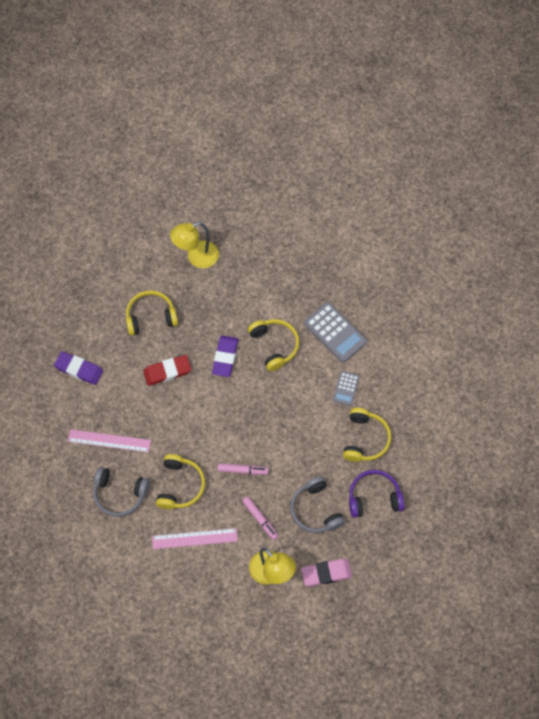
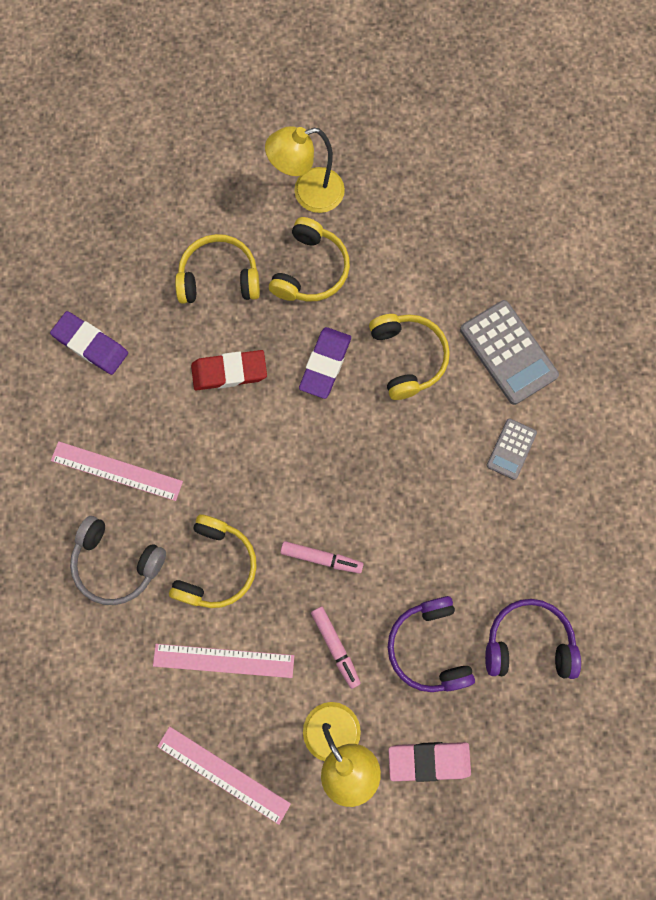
camera: 10 degrees right, 10 degrees up
(206, 602) = (223, 774): none -> pink ruler
(315, 510) = (428, 647): grey headphones -> purple headphones
(365, 439) = (529, 540): yellow headphones -> yellow headphones (310, 270)

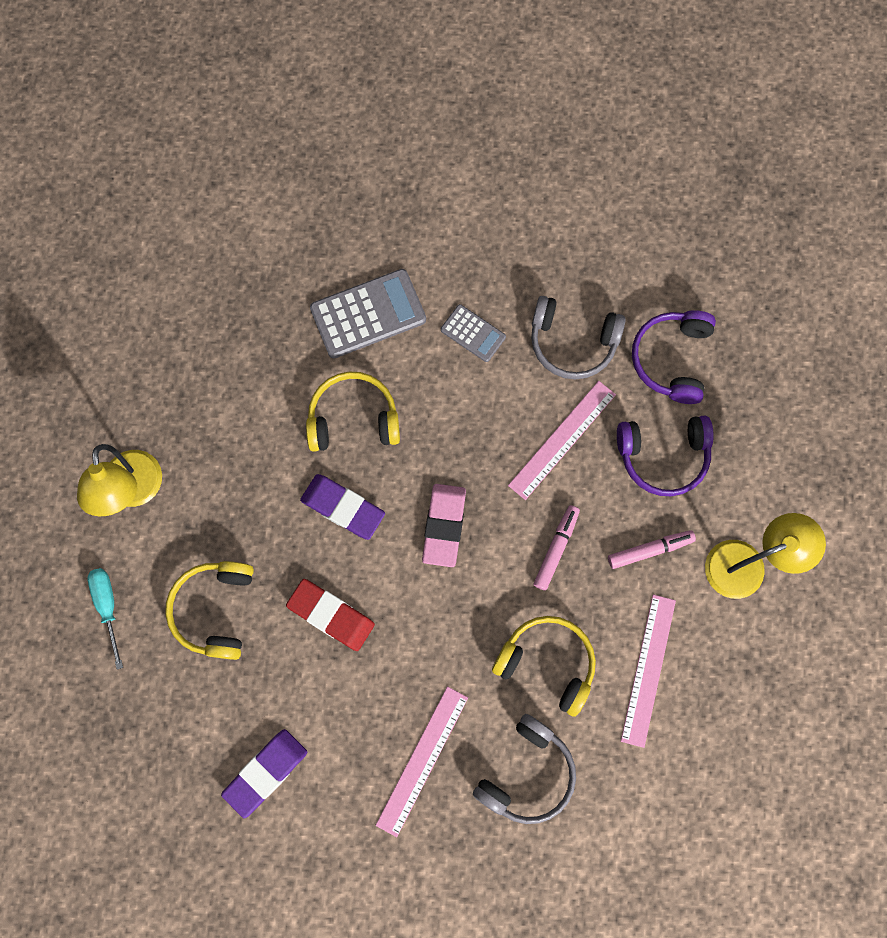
camera: 80 degrees left, 0 degrees up
(208, 195) = (108, 607): none -> turquoise screwdriver
(223, 774) = (763, 687): pink ruler -> pink ruler (562, 439)
(229, 372) = (331, 615): red eraser -> red eraser turned 60 degrees counterclockwise
(310, 270) = (229, 504): yellow headphones -> none
(429, 760) = (773, 478): pink eraser -> pink eraser (444, 526)
(523, 543) = (572, 342): none -> grey headphones

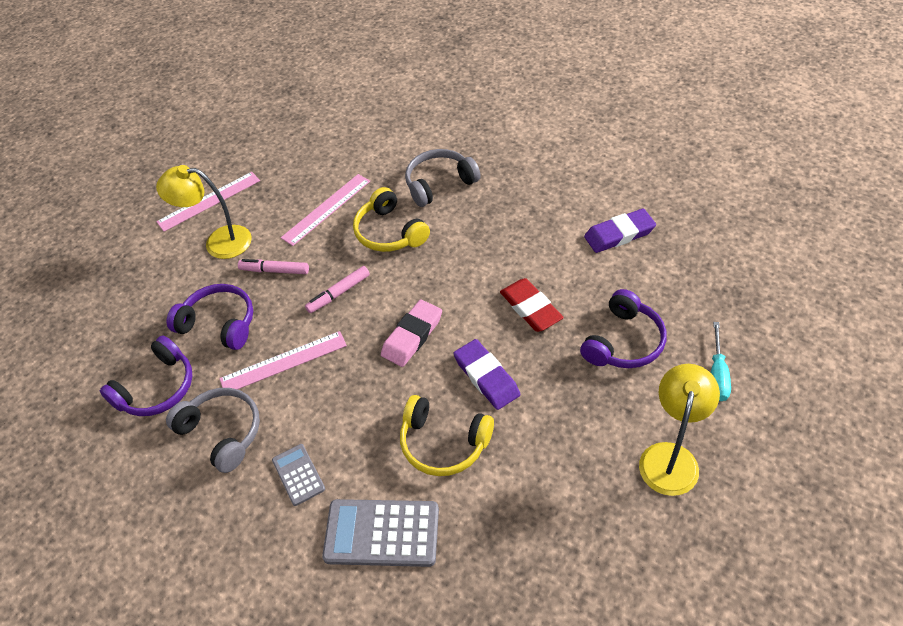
camera: 150 degrees left, 25 degrees down
(215, 609) = (624, 342): yellow headphones -> purple headphones
(422, 760) = (505, 209): pink ruler -> pink ruler (209, 201)

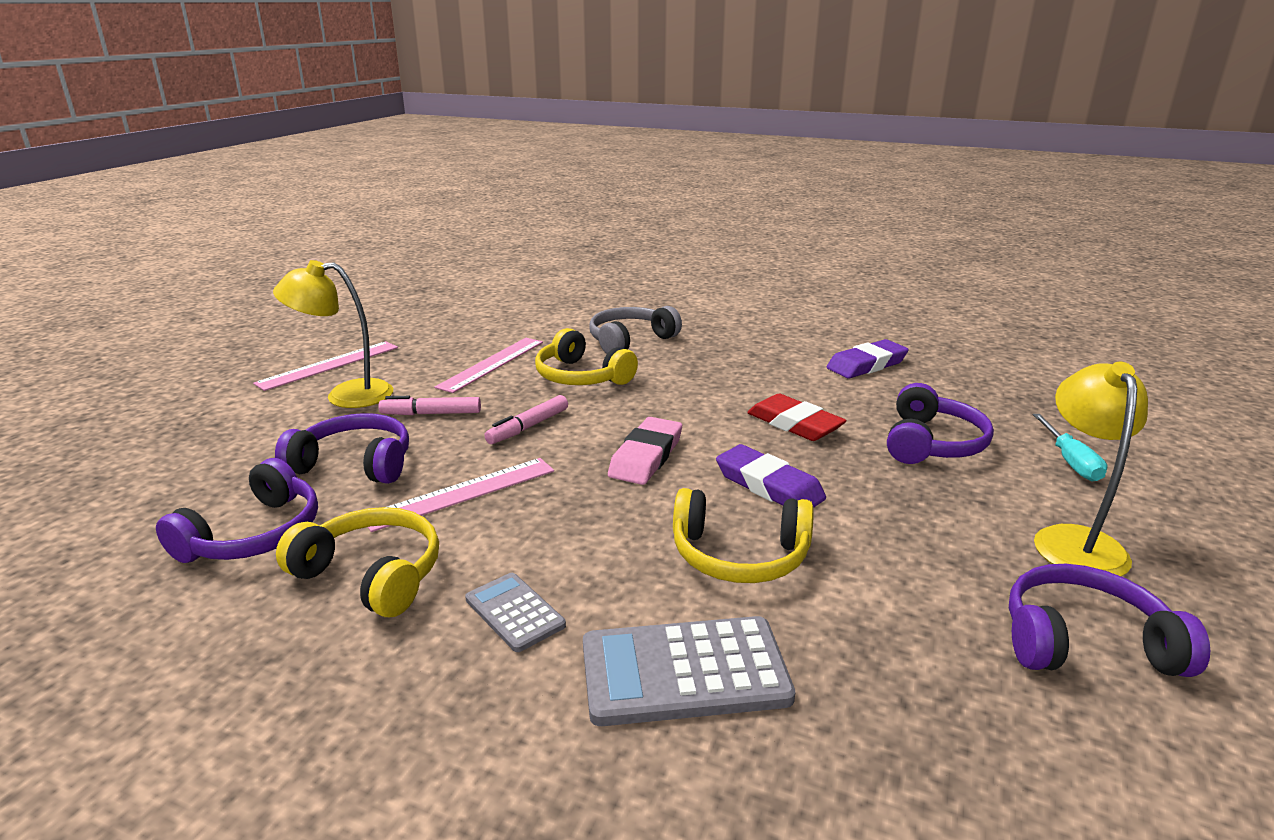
camera: 15 degrees left, 25 degrees down
(222, 432) = (372, 574): grey headphones -> yellow headphones
(625, 544) = (1085, 642): none -> purple headphones

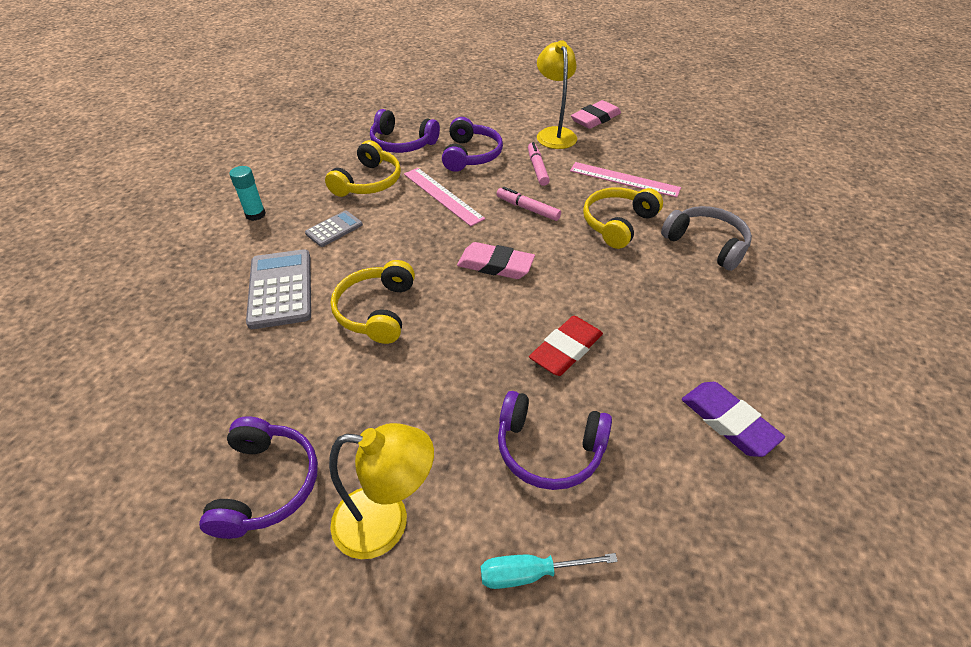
camera: 85 degrees right, 20 degrees up
(329, 365) = (595, 118): pink ruler -> pink eraser
(411, 748) = (255, 214): none -> turquoise glue stick
(769, 485) = (461, 328): purple eraser -> none

